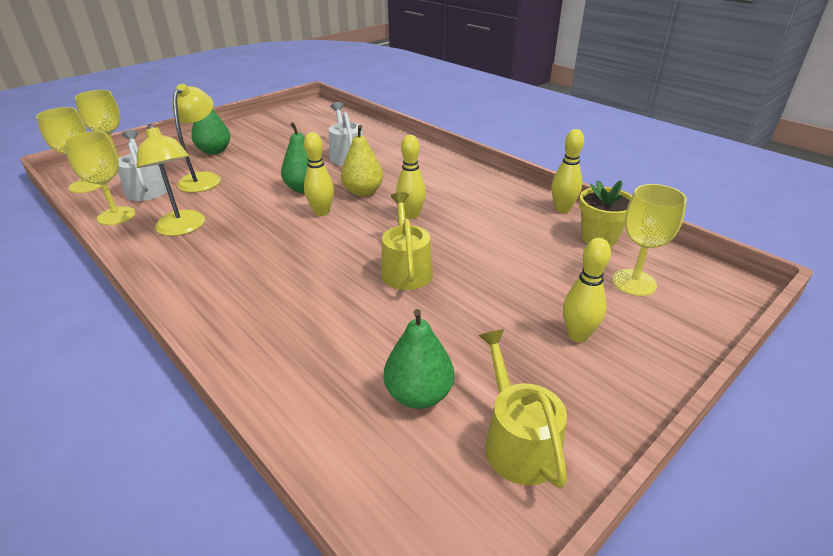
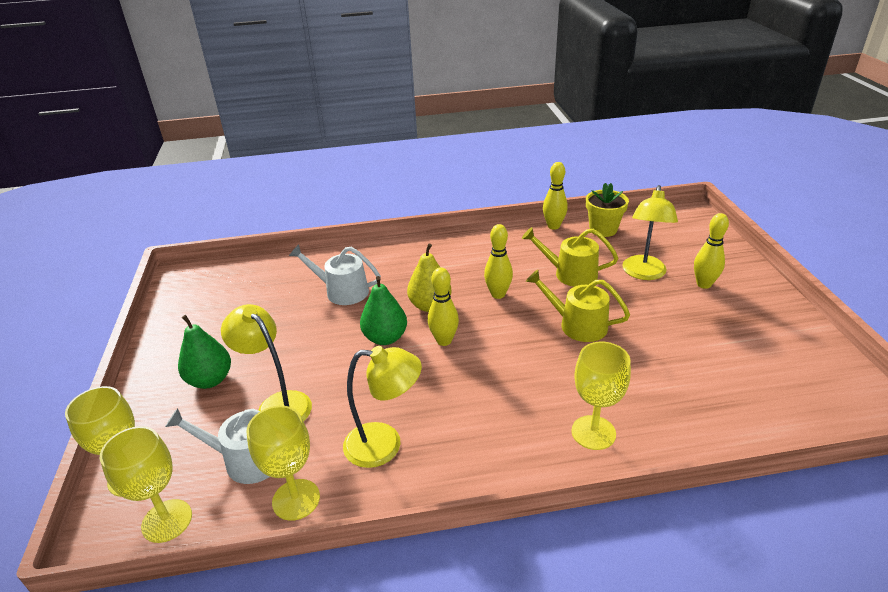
camera: 55 degrees left, 0 degrees up
(418, 395) = (730, 370): green pear -> none
(517, 441) = (788, 346): yellow watering can -> yellow watering can (570, 274)
(545, 286) = (643, 273): none -> yellow lamp
(634, 282) = (663, 241): yellow goblet -> yellow goblet (593, 432)

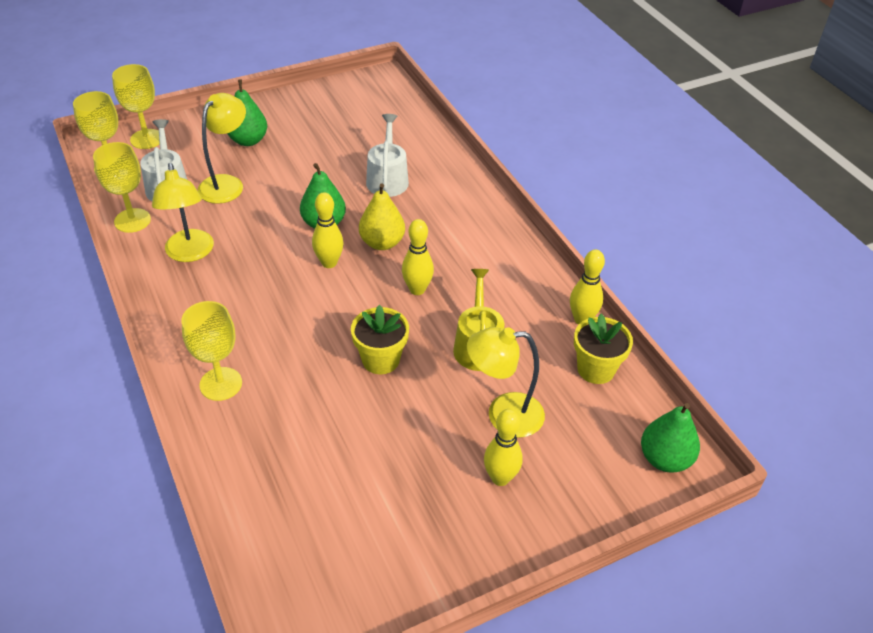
camera: 70 degrees right, 10 degrees up
(577, 325) = (380, 360): yellow watering can -> yellow flower pot
(684, 220) = (665, 459): none -> green pear

